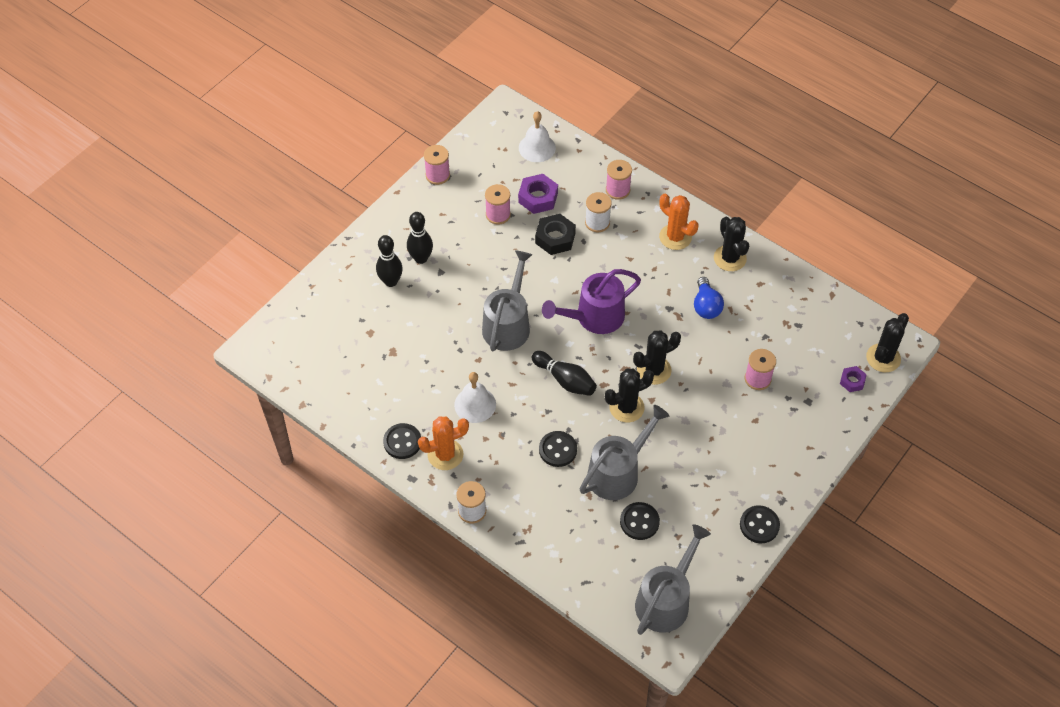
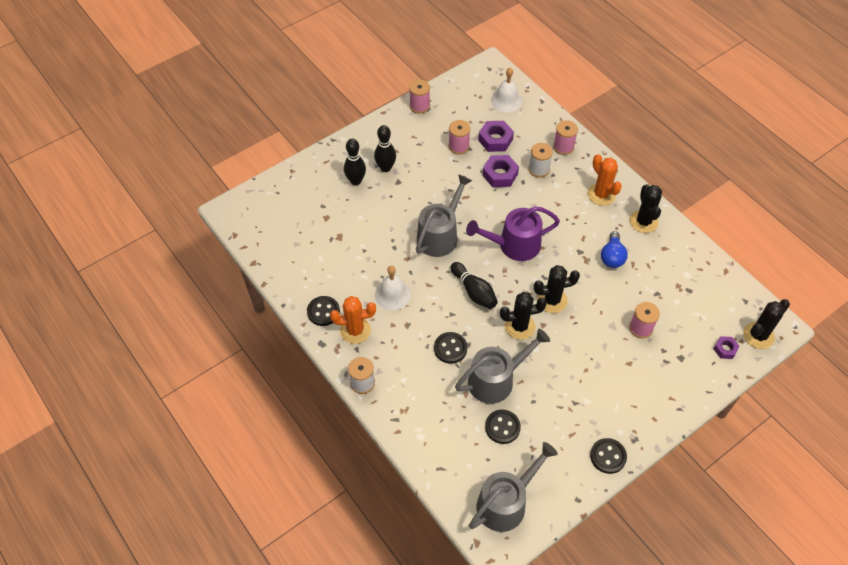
camera: 15 degrees right, 0 degrees up
(555, 238) = (500, 174): black nut -> purple nut

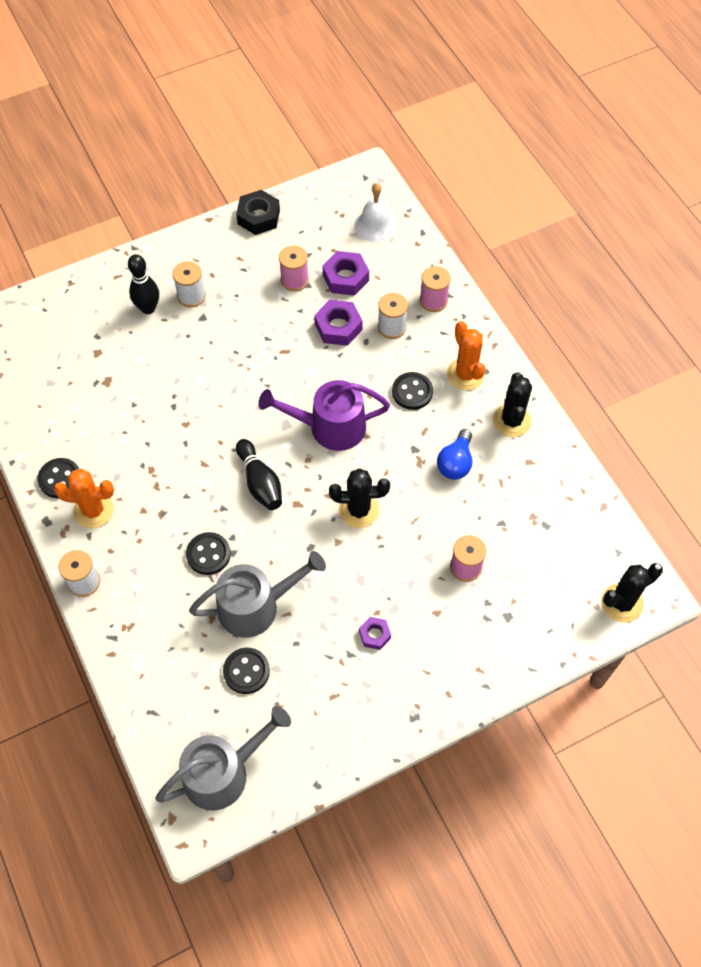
camera: 10 degrees right, 5 degrees up
(385, 168) = (191, 296): black bowling pin -> white spool
(392, 295) = (154, 470): white bell -> none
(419, 106) = (258, 217): pink spool -> black nut
(440, 235) = (237, 399): grey watering can -> none
(519, 326) = (306, 539): black cactus -> none
(608, 456) = (372, 734): black button -> black button (412, 392)
(725, 349) = (571, 614): purple nut -> purple nut (374, 635)

